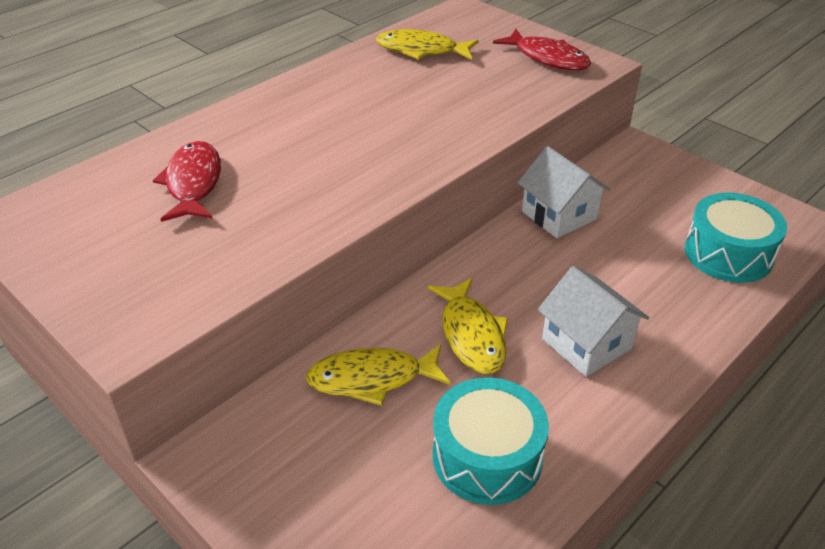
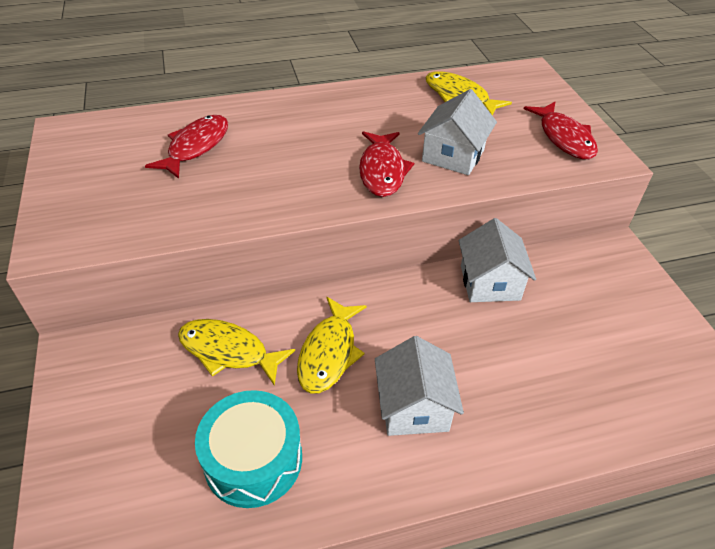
camera: 30 degrees right, 5 degrees up
(414, 139) = (382, 171): none -> red fish
(467, 104) = (453, 155): none -> white house
(728, 253) = (620, 387): turquoise drum -> none

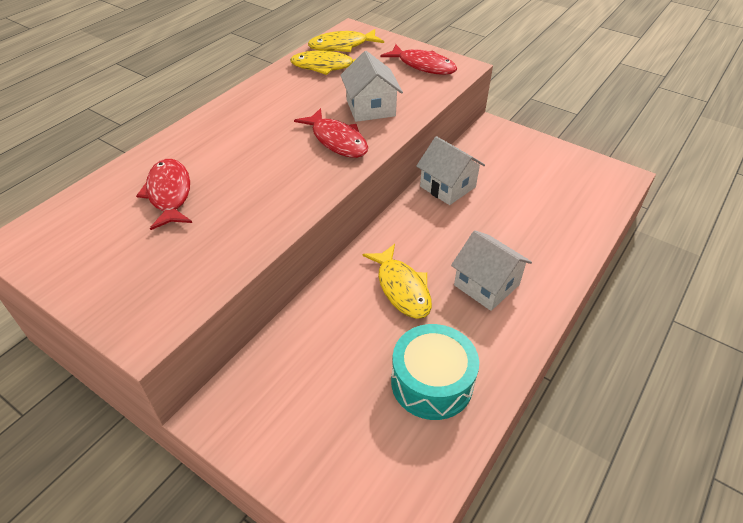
camera: 40 degrees left, 0 degrees up
(228, 351) = (334, 332): yellow fish -> yellow fish (342, 46)

